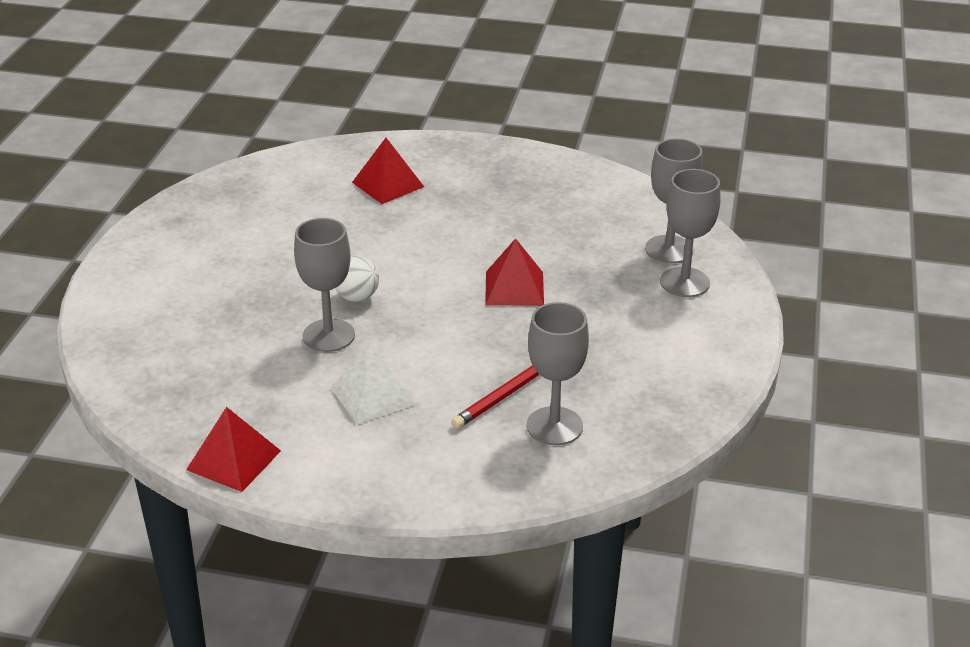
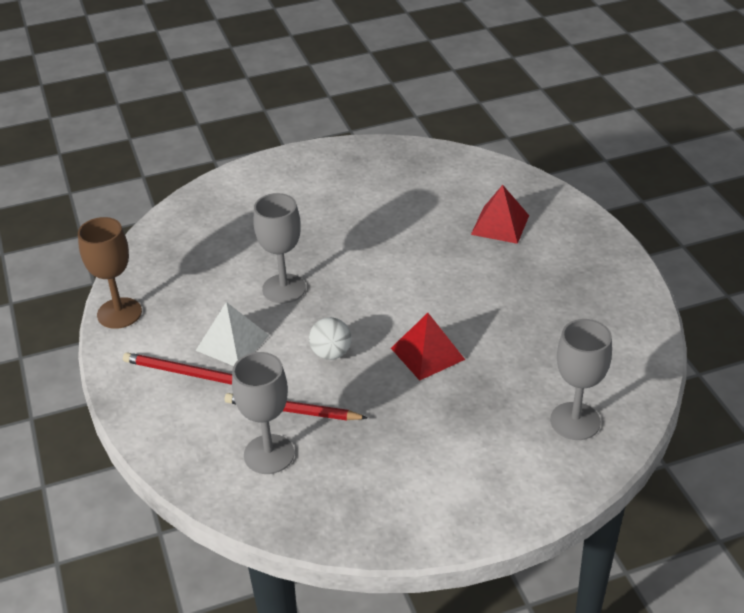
camera: 60 degrees right, 5 degrees up
(233, 460) = (119, 313): red pyramid -> brown goblet
(357, 297) = (341, 279): white ball -> white ball (331, 353)
(385, 442) = (186, 373): none -> red pencil
(684, 282) = (534, 452): grey goblet -> none

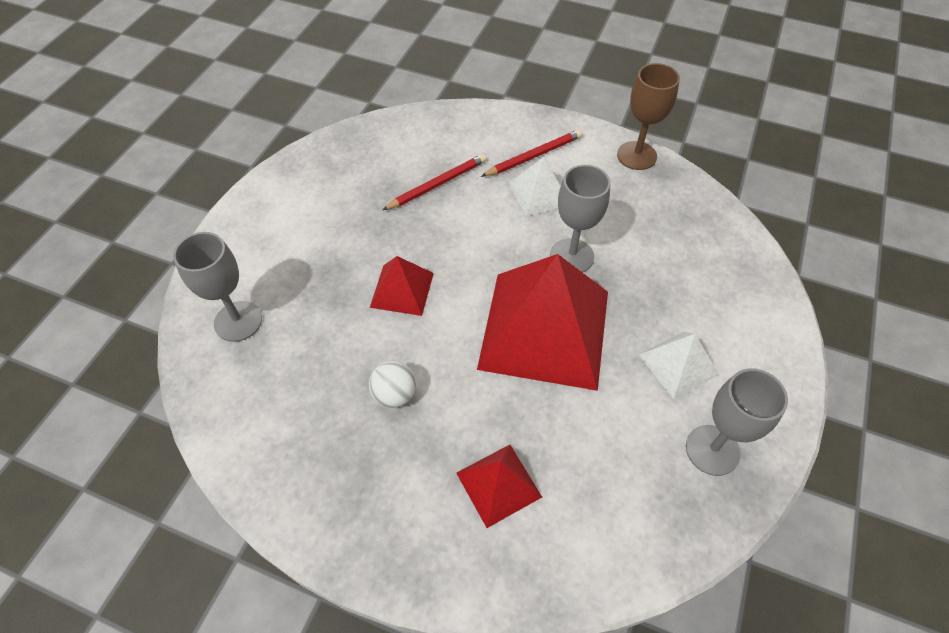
camera: 130 degrees right, 15 degrees up
(269, 454) = (415, 154): grey goblet -> grey goblet (712, 450)
(323, 201) = (678, 364): none -> white pyramid
(331, 353) = (467, 236): white ball -> white ball (394, 394)
(368, 266) = (545, 329): none -> red pyramid

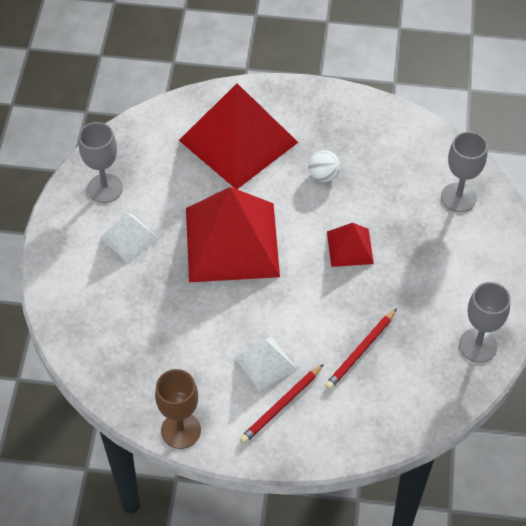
camera: 165 degrees right, 0 degrees up
(498, 485) = (238, 141): red pyramid -> red pyramid, size x2.11
(571, 256) = (223, 306): grey goblet -> grey goblet (478, 345)

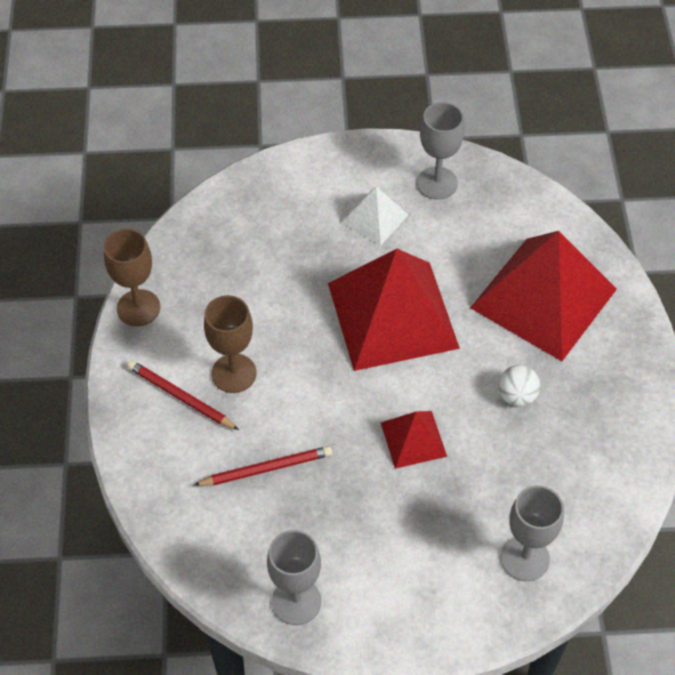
camera: 80 degrees right, 0 degrees up
(265, 363) = (234, 373): white pyramid -> brown goblet
(360, 351) = (266, 469): red pencil -> red pencil turned 135 degrees clockwise

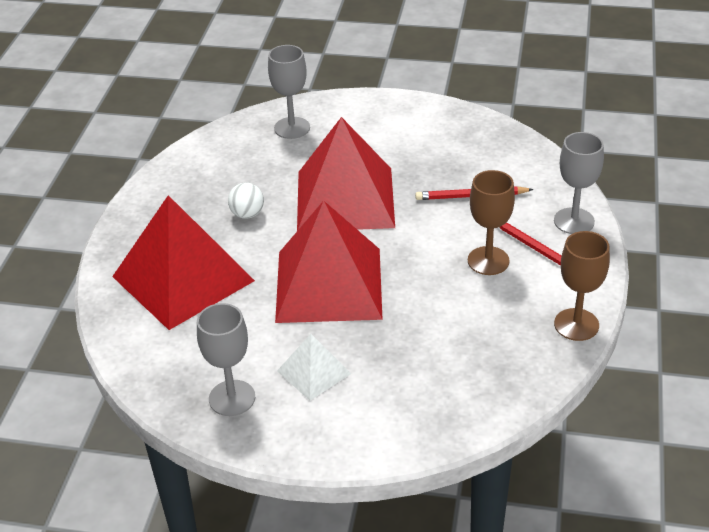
camera: 165 degrees left, 15 degrees down
(296, 601) = (463, 126): grey goblet -> grey goblet (574, 221)
(413, 439) = (345, 199): red pyramid -> red pyramid, size x2.11

